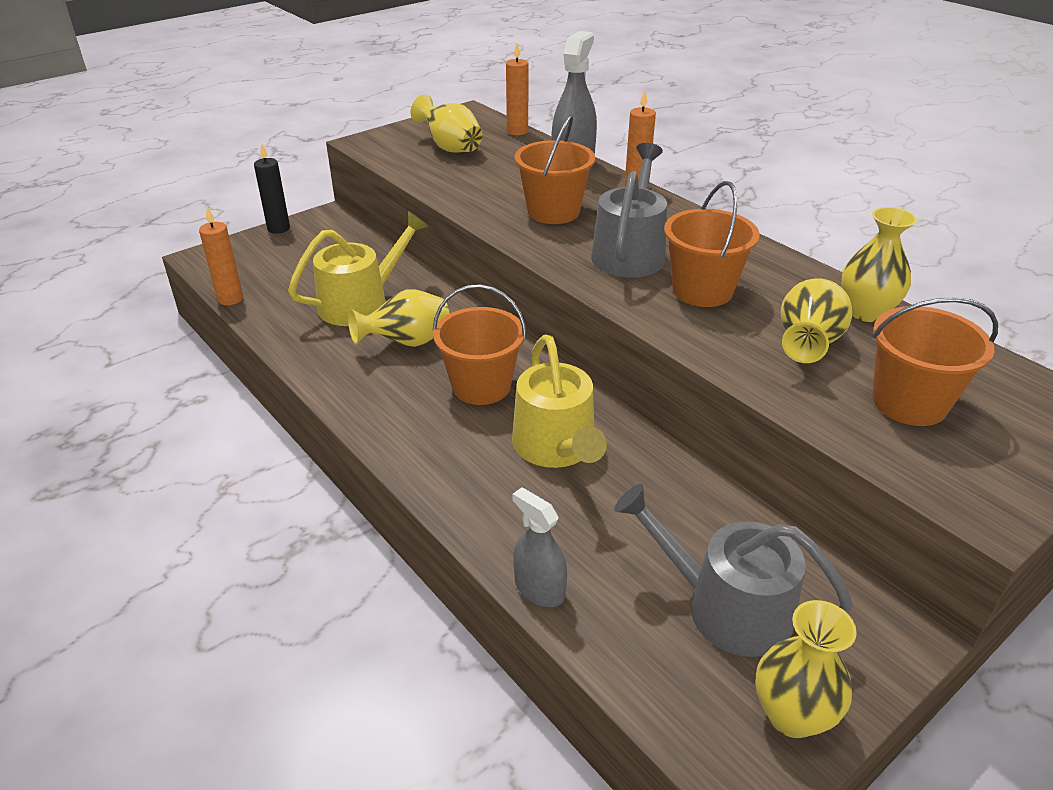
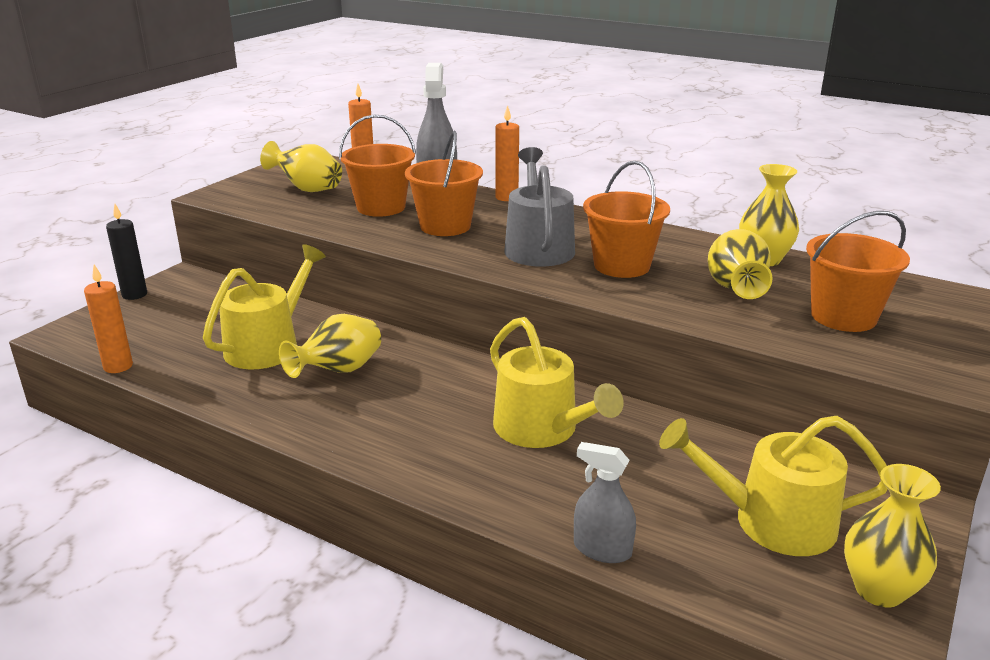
camera: 20 degrees left, 10 degrees down
(481, 386) = (437, 393): orange bucket -> orange bucket (381, 207)
(726, 607) = (772, 521): grey watering can -> yellow watering can

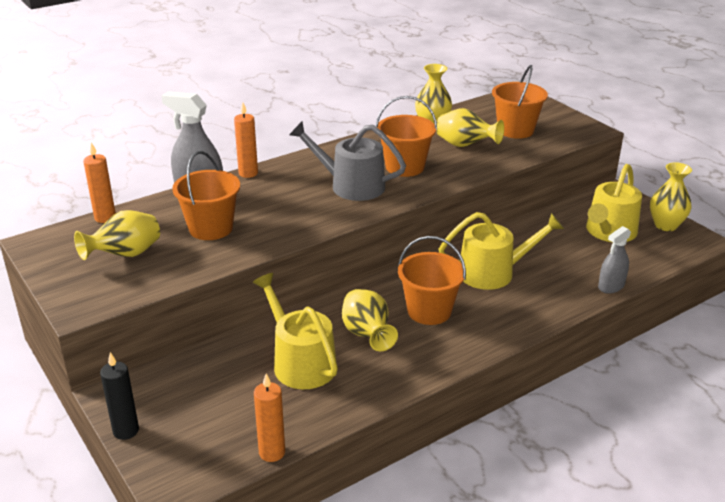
camera: 65 degrees left, 5 degrees up
(445, 226) = (279, 210): orange bucket -> orange bucket (429, 311)

